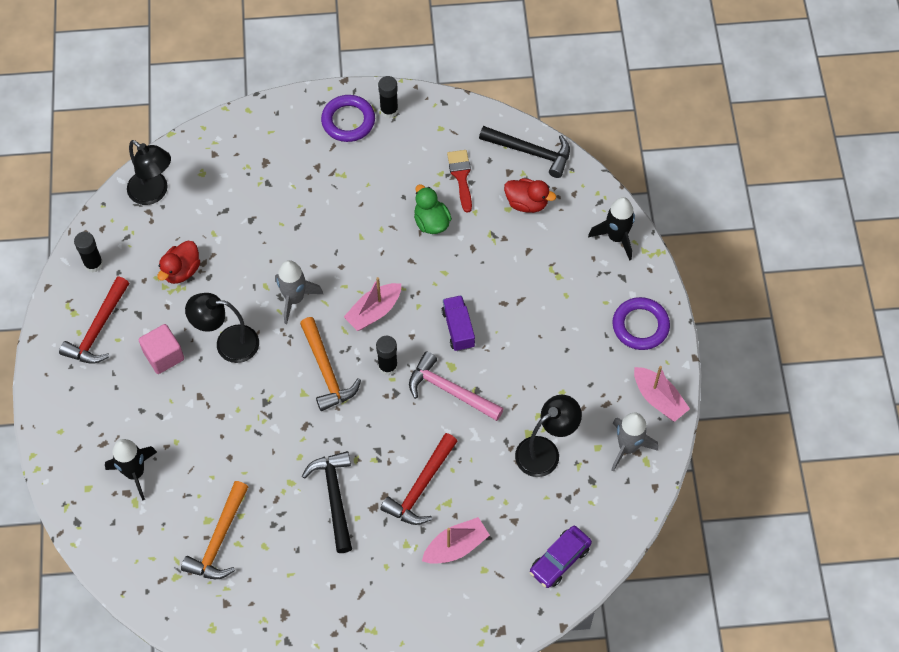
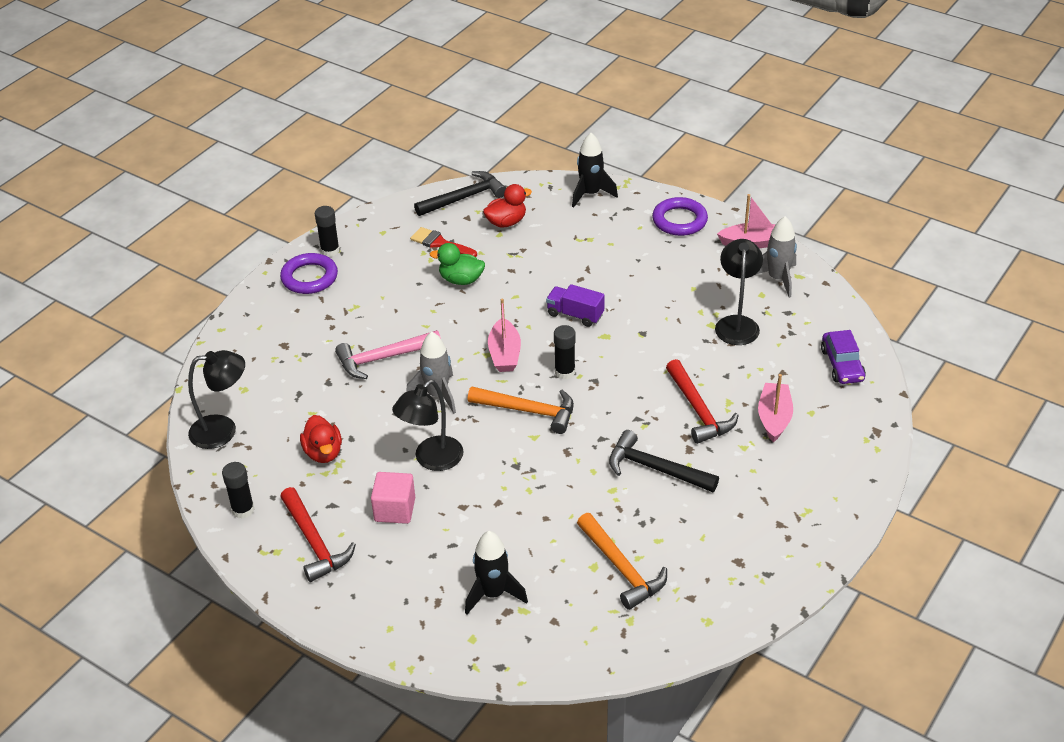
camera: 50 degrees left, 20 degrees down
(450, 391) = (627, 348): pink hammer -> pink hammer (383, 358)

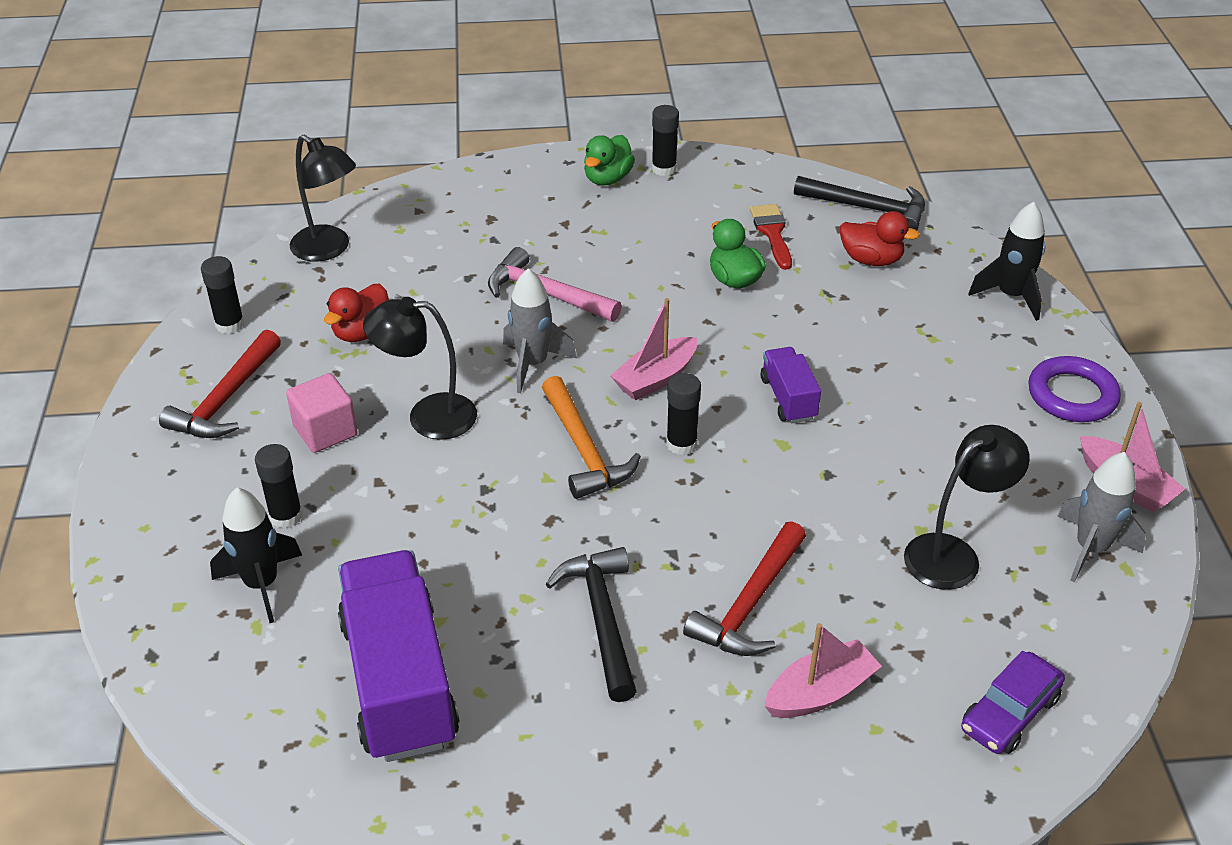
camera: 50 degrees right, 0 degrees up
(309, 277) = (607, 179): purple ring -> green duck
(448, 559) = (286, 516): none -> black glue stick
(621, 568) = (399, 681): orange hammer -> purple truck

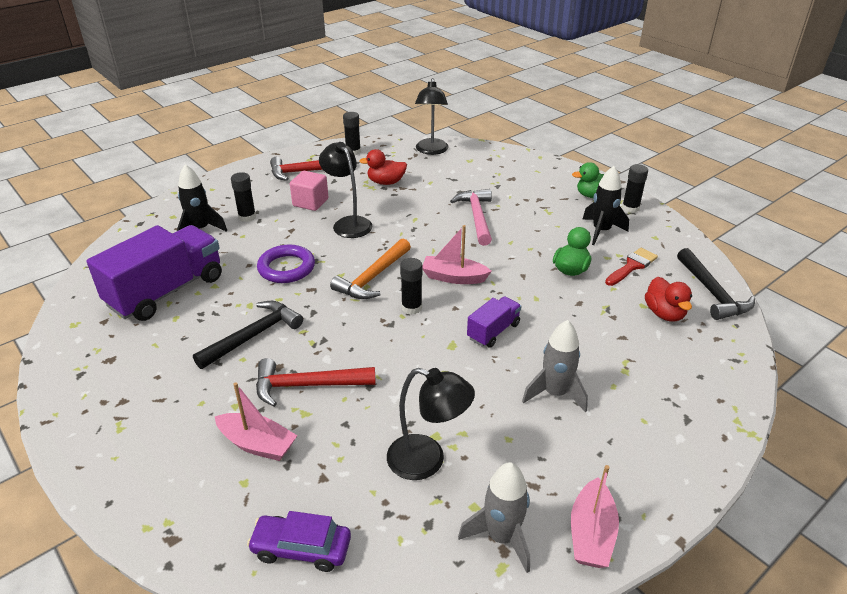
camera: 55 degrees right, 5 degrees down
(533, 364) = (419, 235): grey rocket -> grey rocket (555, 393)
(1010, 296) = (719, 391): black rocket -> black rocket (601, 231)
(1072, 395) = (655, 465): purple ring -> purple ring (286, 268)

